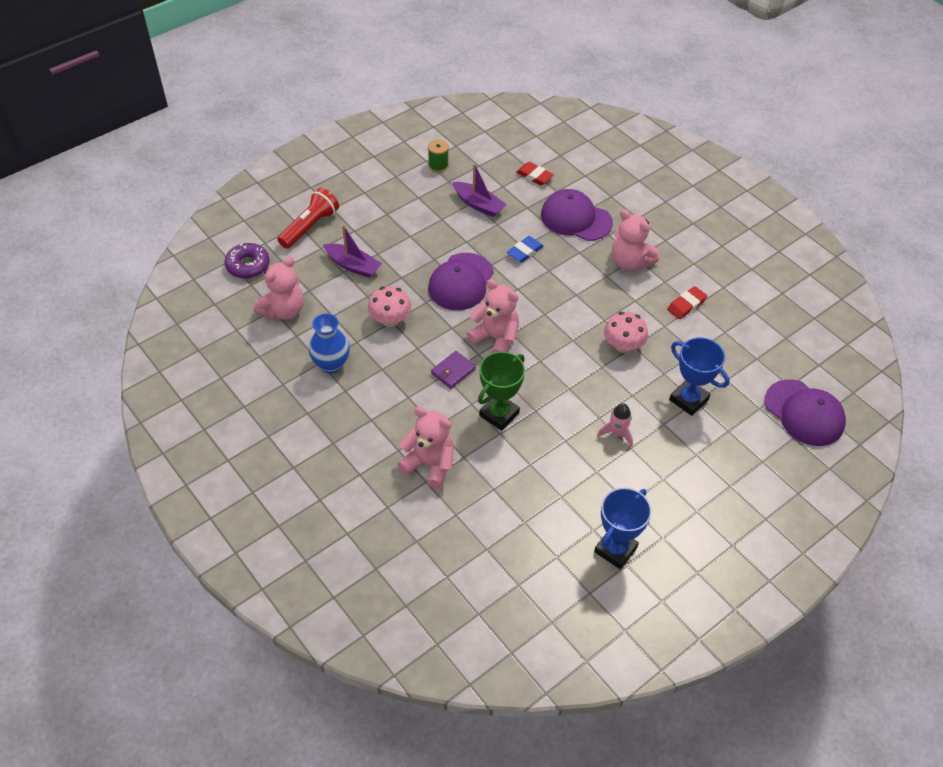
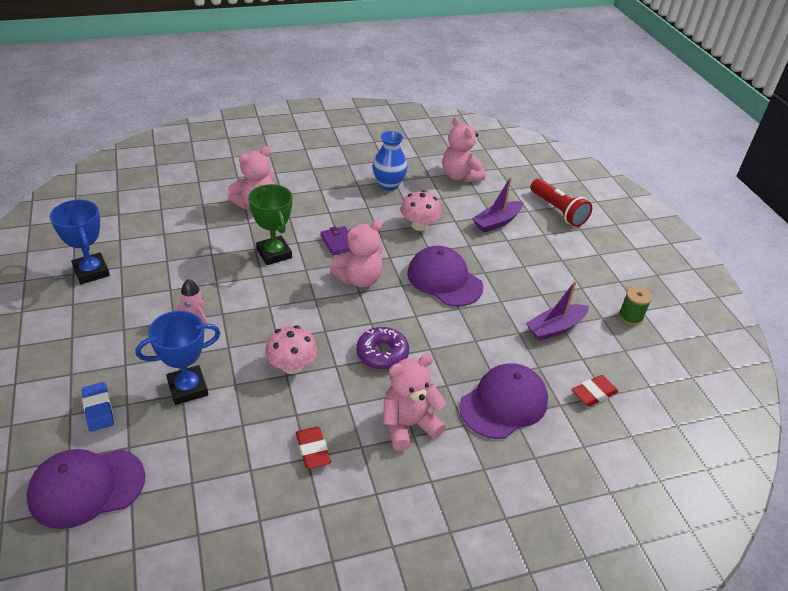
camera: 110 degrees right, 10 degrees down
(248, 265) = (521, 171): purple donut -> purple donut (382, 354)
(525, 251) = (467, 339): blue eraser -> blue eraser (98, 409)

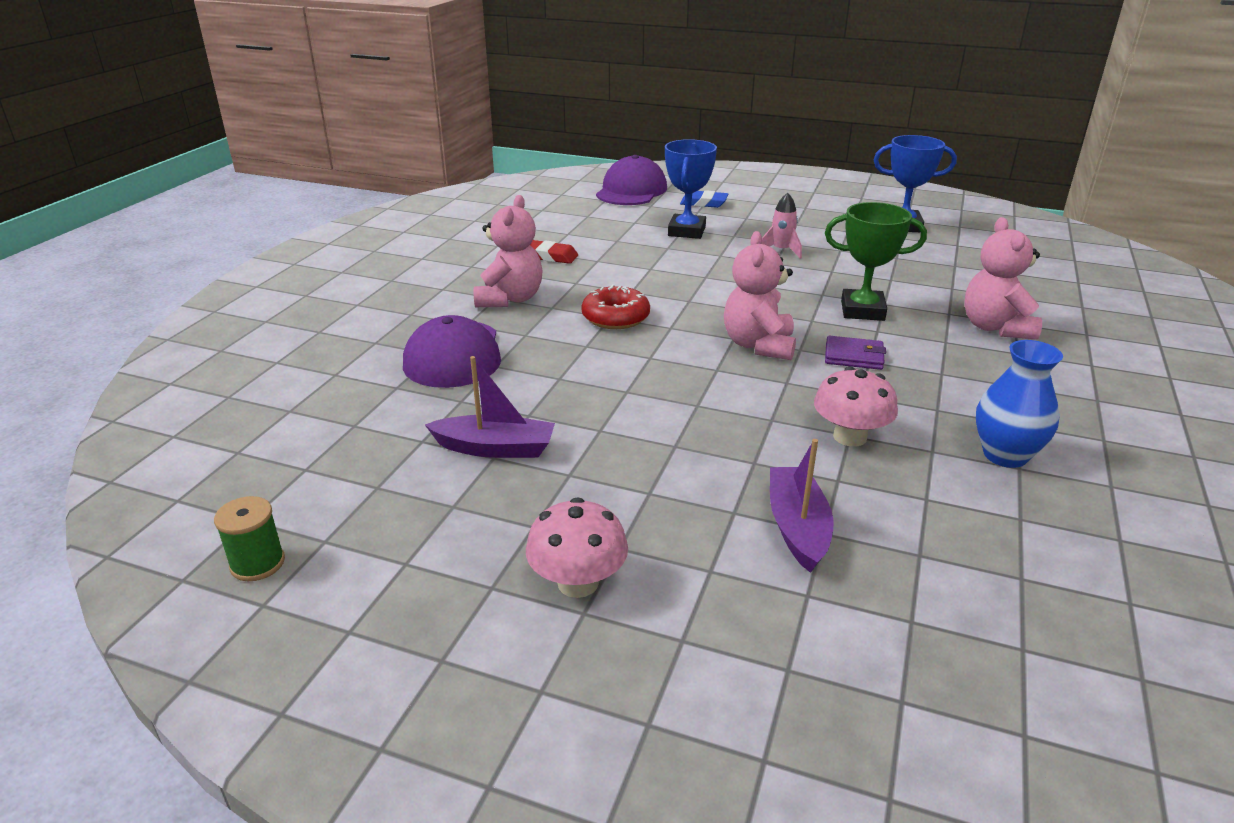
camera: 130 degrees right, 10 degrees down
(292, 366) = (658, 273): pink mushroom -> pink mushroom (578, 582)
(382, 354) = (615, 317): purple donut -> red donut
(444, 280) = (694, 403): purple cap -> none
(460, 176) = (1004, 562): pink teddy bear -> none
(555, 328) = (495, 448): purple boat -> purple boat turned 90 degrees clockwise
(558, 211) = (773, 646): red flashlight -> none
(593, 393) = (370, 417): red eraser -> none
(630, 317) = (413, 538): green spool -> green spool (257, 563)

